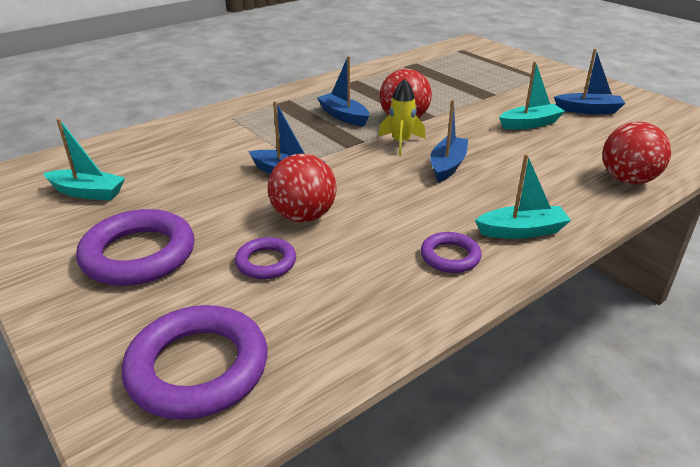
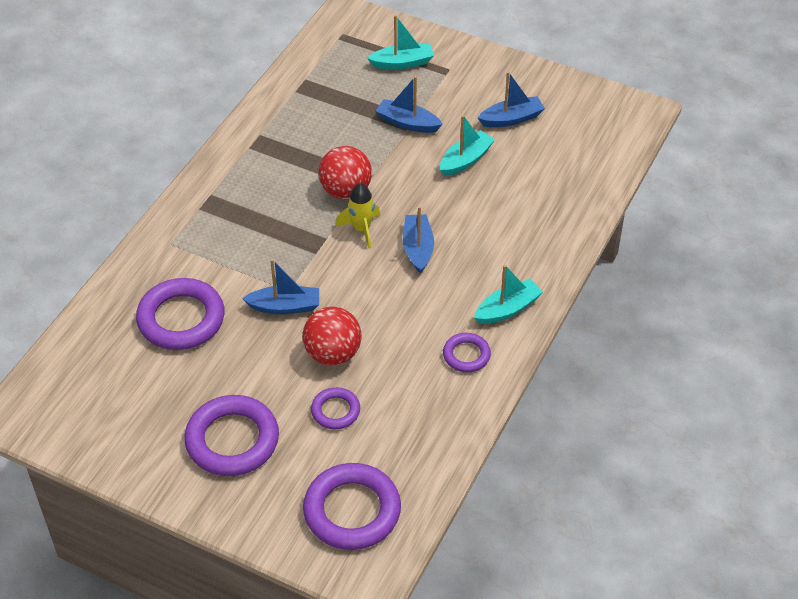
camera: 25 degrees left, 15 degrees up
(87, 192) = (126, 393): turquoise boat -> turquoise boat (402, 63)
(190, 159) = (181, 319): none -> purple ring
(343, 116) = (284, 205): blue boat -> blue boat (408, 123)
(627, 180) = (570, 217): red ball -> none

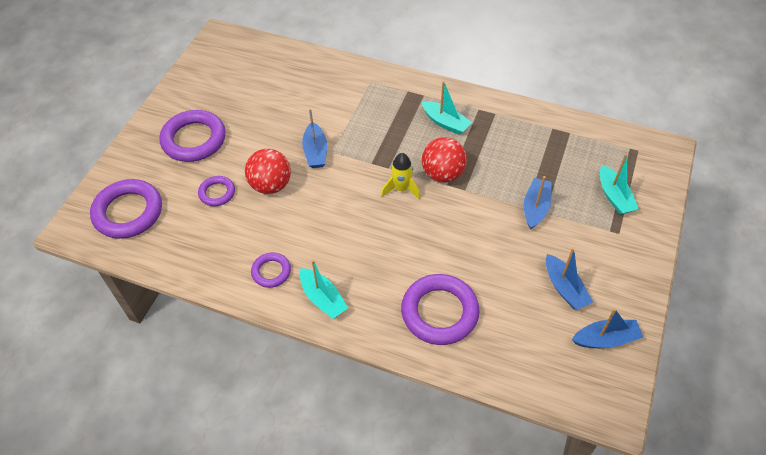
camera: 85 degrees right, 5 degrees up
(181, 319) = (300, 98): purple ring -> purple ring (439, 312)
(418, 248) = (385, 228): blue boat -> blue boat (605, 339)
(465, 160) = (499, 255): turquoise boat -> turquoise boat (445, 123)

